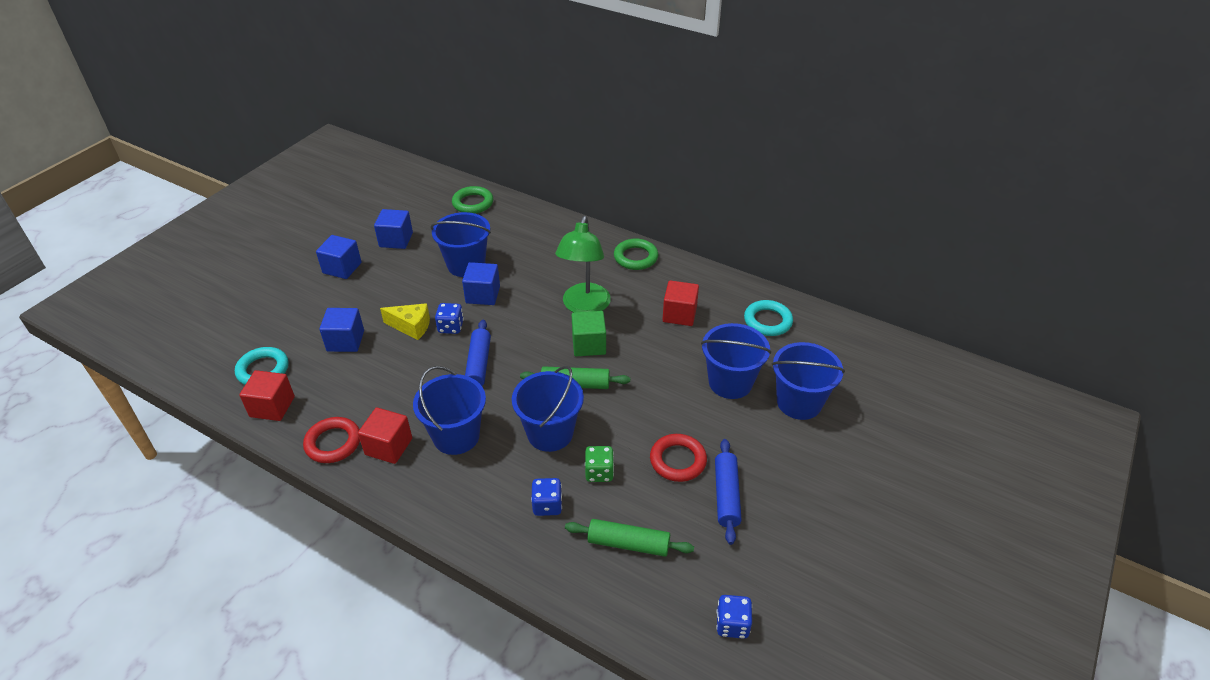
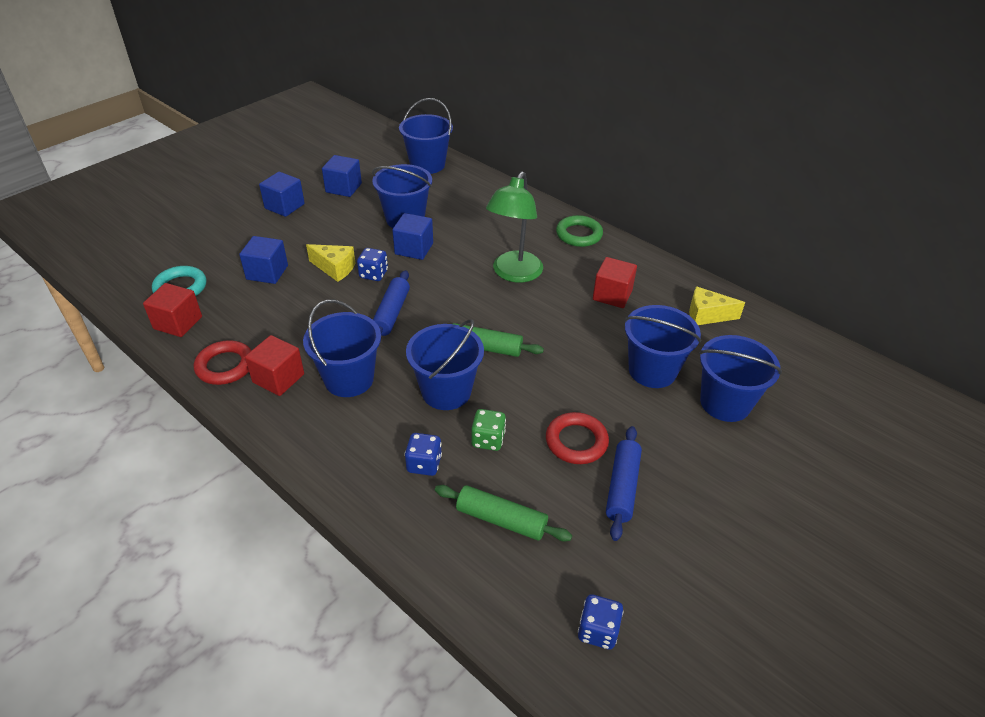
camera: 10 degrees right, 0 degrees up
(473, 203) = (427, 165): green ring -> blue bucket
(589, 345) = (509, 311): green cube -> none
(767, 321) = (706, 315): turquoise ring -> yellow cheese

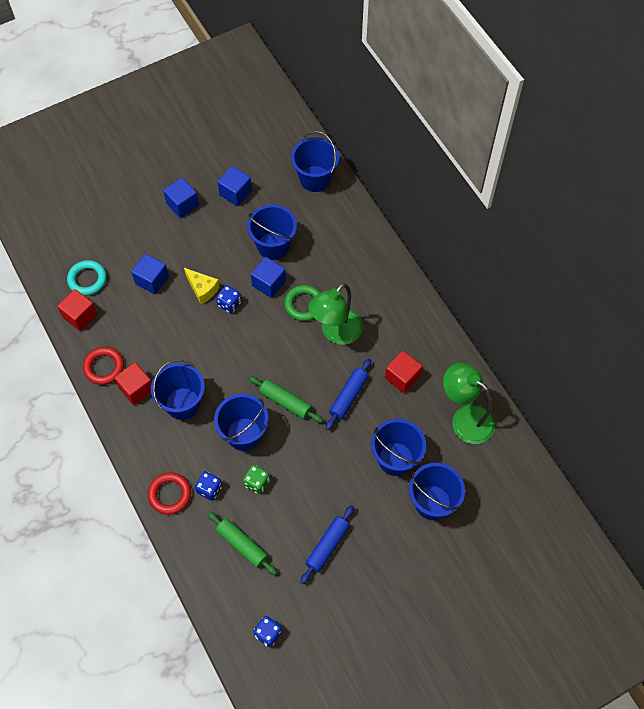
camera: 20 degrees right, 20 degrees up
(391, 313) = (230, 349): blue rolling pin -> blue rolling pin (348, 397)
(576, 441) = (314, 502): red ring -> red ring (170, 494)
(579, 234) = (407, 302): green ring -> green ring (304, 304)
(706, 315) = (465, 419): yellow cheese -> green lamp

